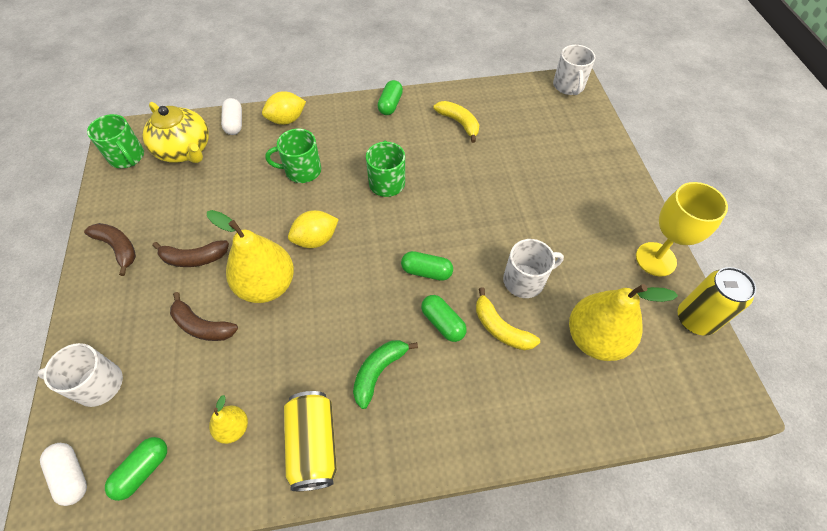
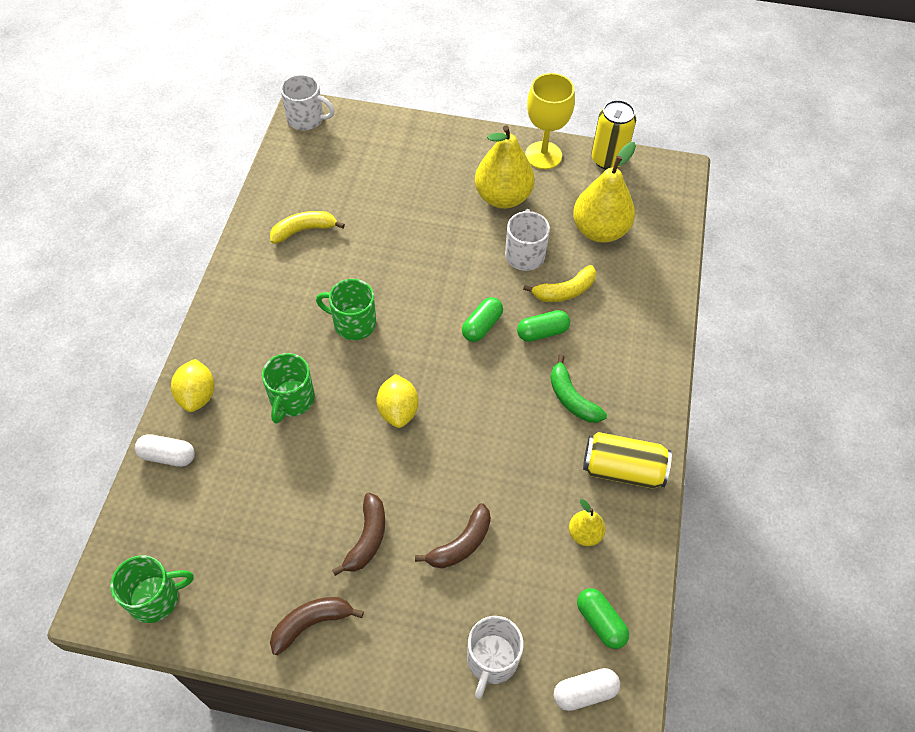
camera: 70 degrees left, 0 degrees up
(185, 150) = (183, 523): yellow teapot -> none
(267, 285) = (436, 471): yellow pear -> yellow pear (502, 197)
(390, 105) = (236, 283): green capsule -> none

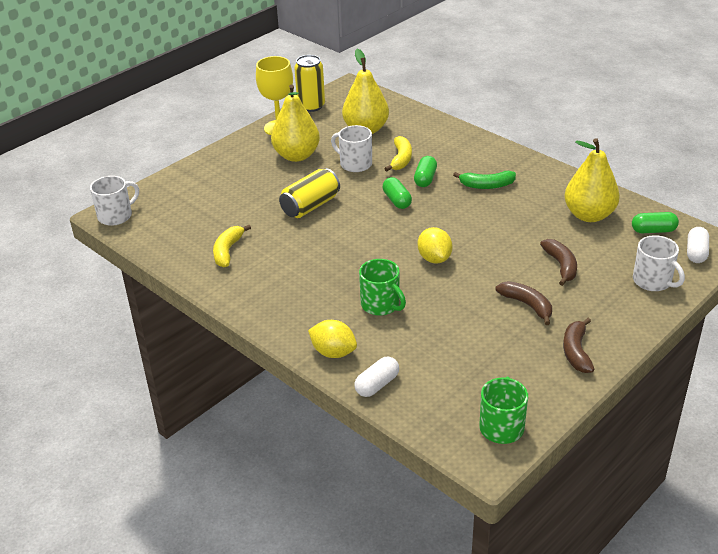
camera: 55 degrees left, 20 degrees down
(353, 323) = (340, 255): green mug -> none
(398, 410) = (434, 258): yellow lemon -> yellow lemon turned 45 degrees clockwise
(584, 534) = (589, 215): yellow pear -> yellow pear, size x2.04
(622, 470) = (554, 185): yellow can -> yellow can (310, 206)

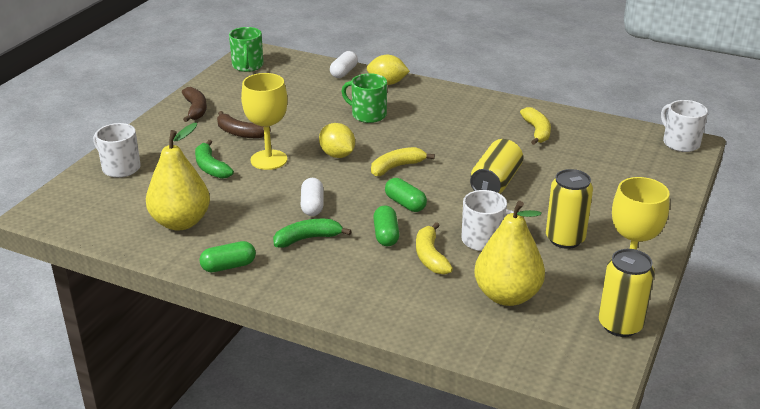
camera: 160 degrees right, 5 degrees down
(116, 216) = (680, 143): white mug -> white mug turned 120 degrees clockwise
(296, 156) = (565, 239): yellow pear -> yellow can
(385, 235) = (397, 167): none -> yellow banana
(503, 264) = (269, 160): none -> yellow goblet
(561, 266) = (211, 167): brown banana -> green banana
(653, 230) = (109, 216): green capsule -> green capsule (228, 266)
(696, 253) = (67, 200): white capsule -> white capsule (312, 206)

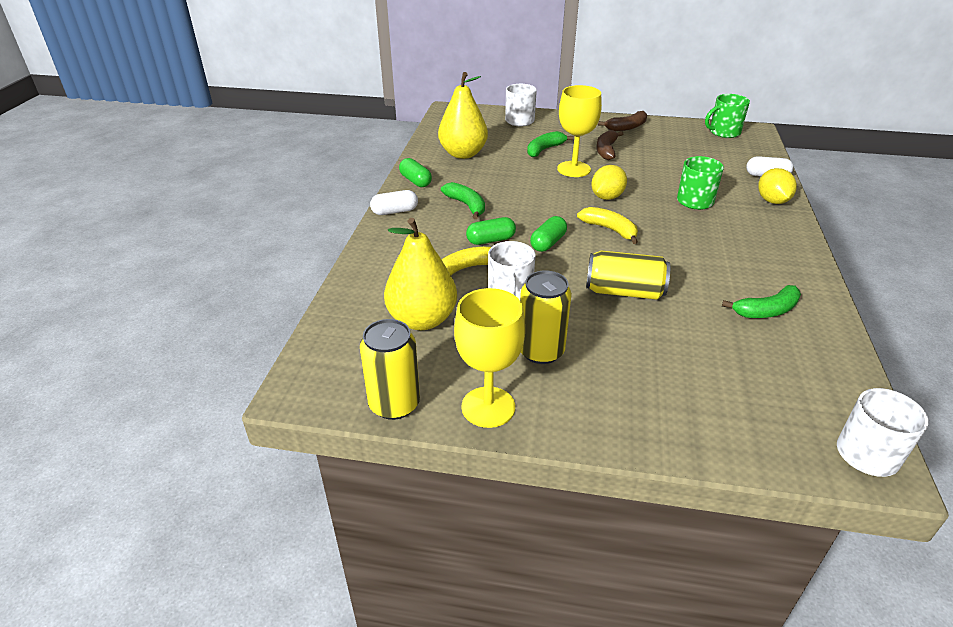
camera: 75 degrees right, 5 degrees up
(312, 206) = (516, 199): white capsule -> white capsule (395, 211)
(537, 131) = (766, 311): yellow banana -> green banana

